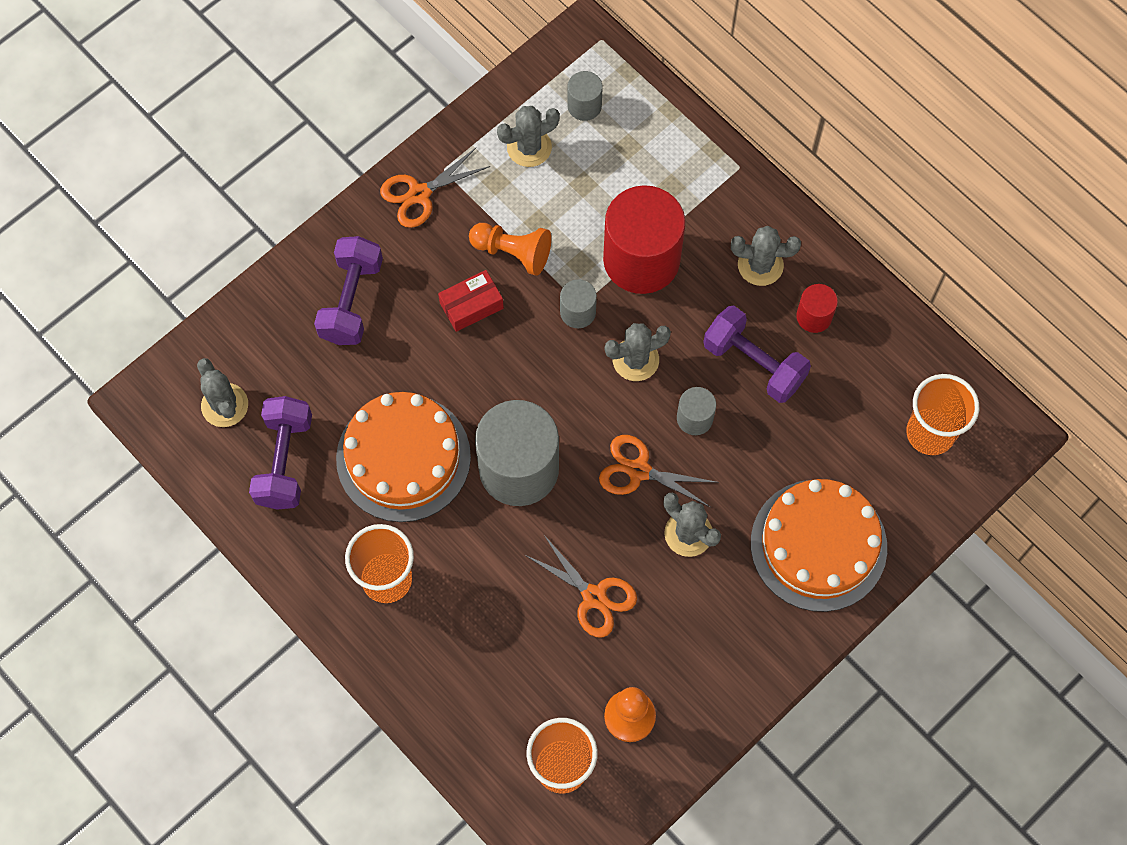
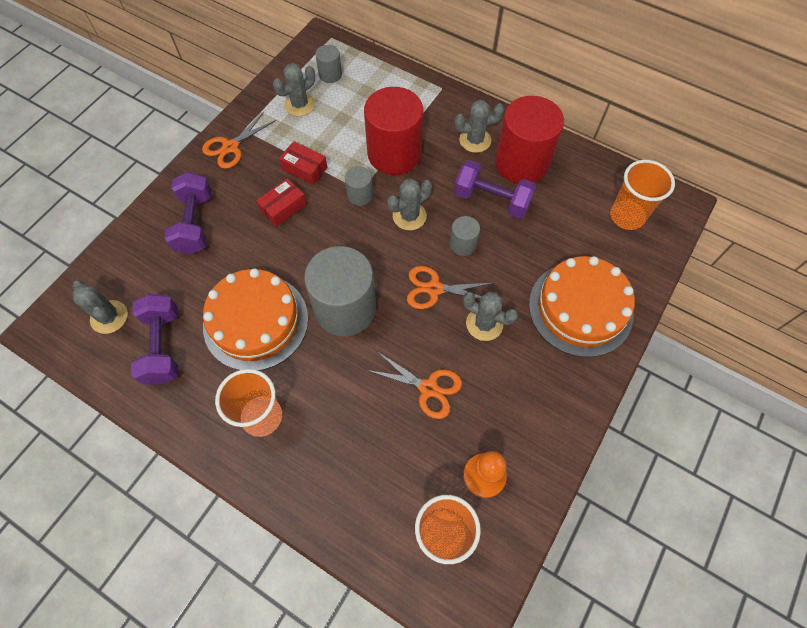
camera: 15 degrees left, 5 degrees down
(513, 252) = (304, 168): orange pawn -> red box
(814, 316) = (521, 163): red cylinder -> red cylinder, size x2.17

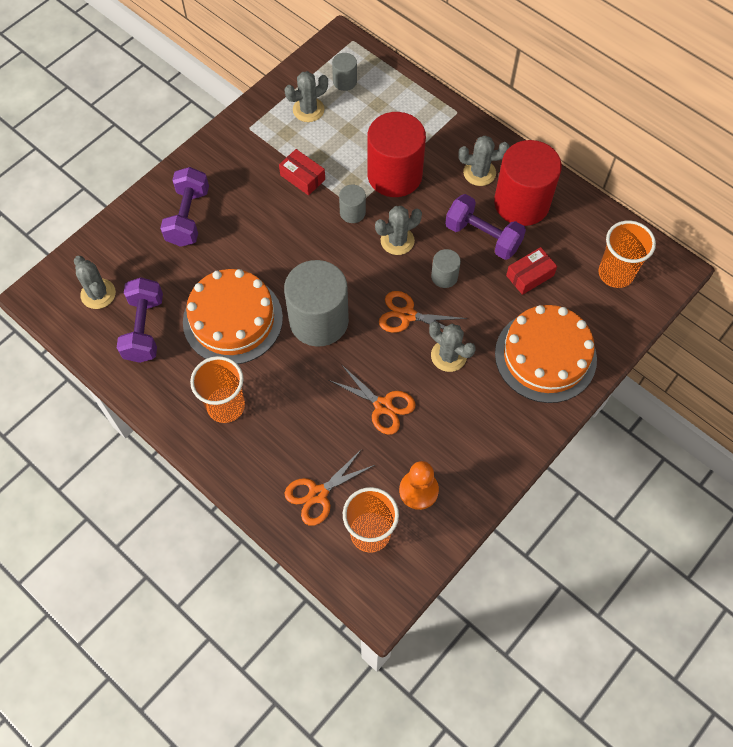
camera: 10 degrees right, 0 degrees up
(230, 147) = (233, 144): orange scissors -> orange scissors (318, 494)
(283, 207) = (275, 214): red box -> red box (530, 275)

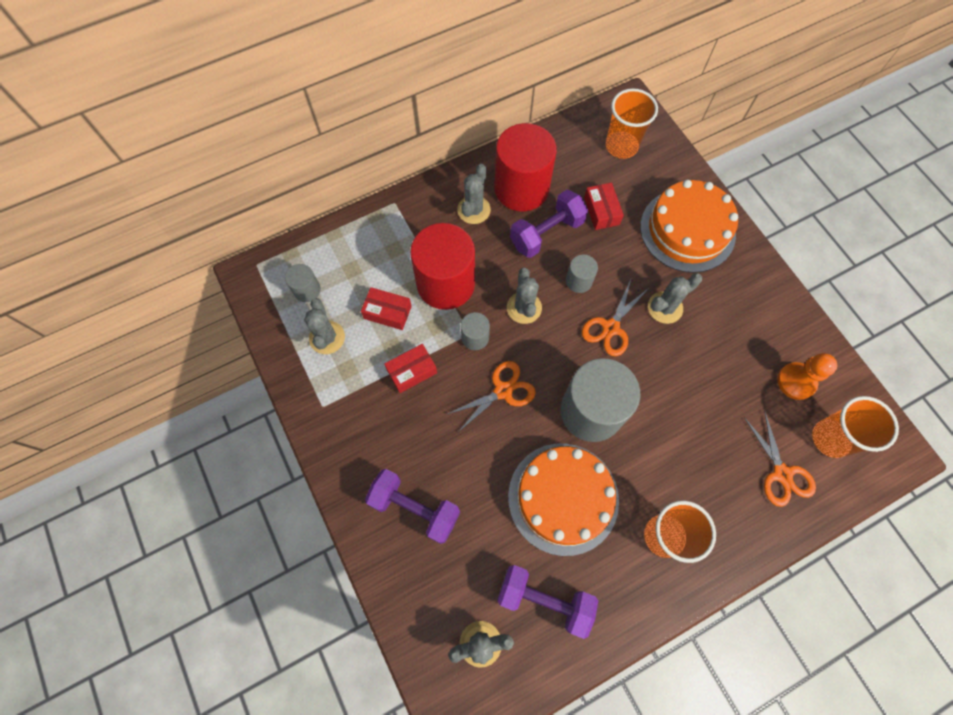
camera: 70 degrees left, 5 degrees up
(349, 143) = (387, 312): none -> red box
(383, 406) = (702, 383): orange scissors -> orange scissors (503, 391)

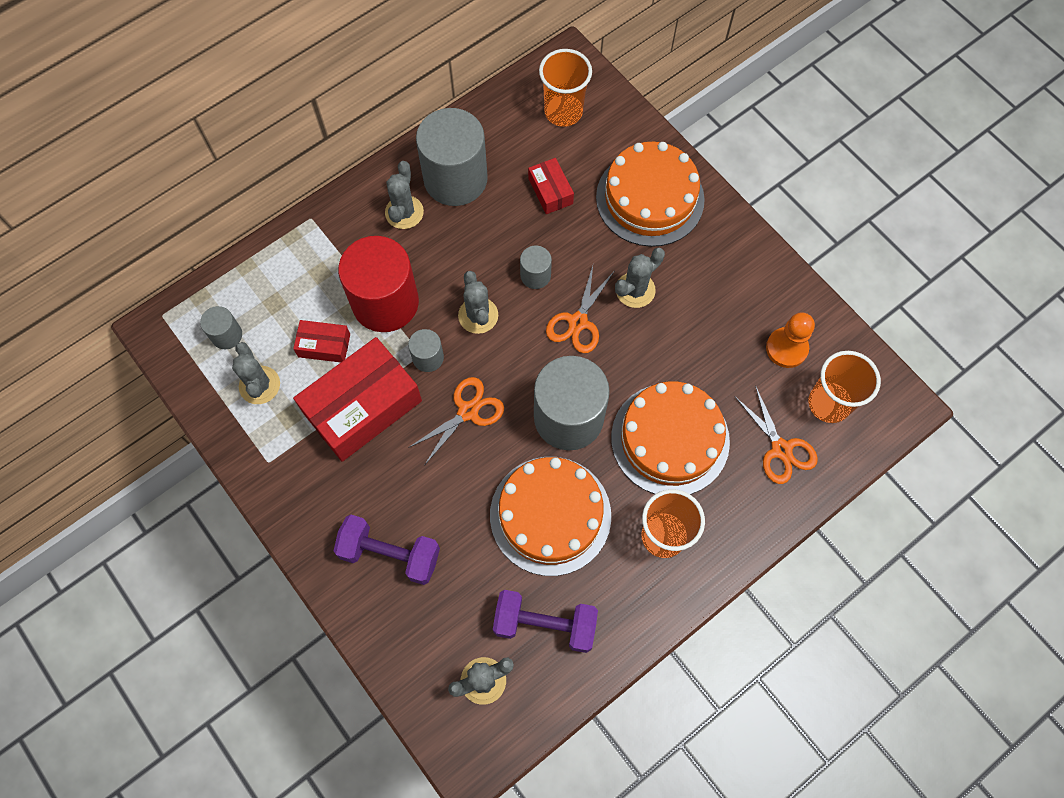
camera: 10 degrees left, 0 degrees up
(412, 371) = (362, 407): red box -> red box, size x2.06
(521, 188) = (455, 179): red cylinder -> grey cylinder
(546, 233) = (491, 226): purple dumbbell -> none
(680, 446) = (670, 439): none -> orange cake

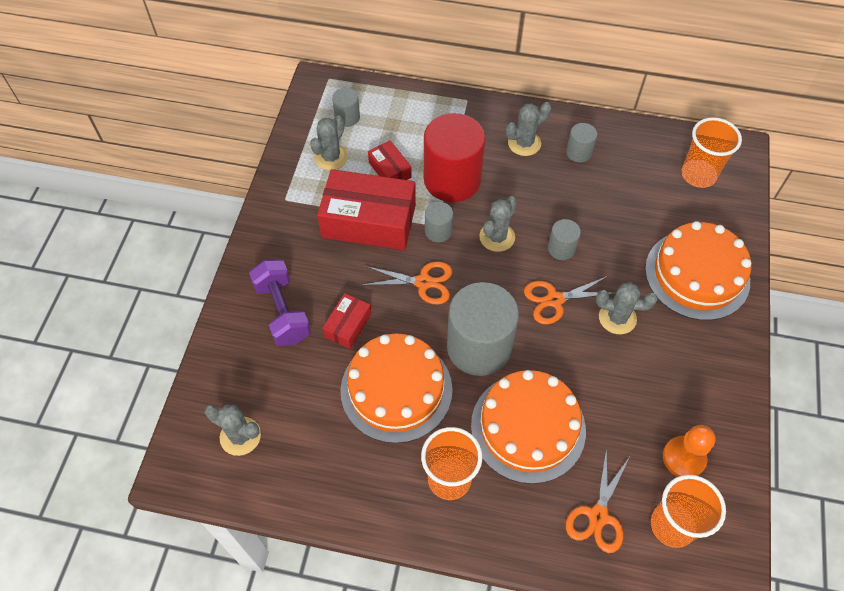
camera: 50 degrees right, 10 degrees down
(455, 179) = (578, 152): grey cylinder -> grey cylinder, size x0.46
(545, 624) = (313, 446): purple dumbbell -> none
(550, 191) = (632, 211): red box -> red box (348, 325)

